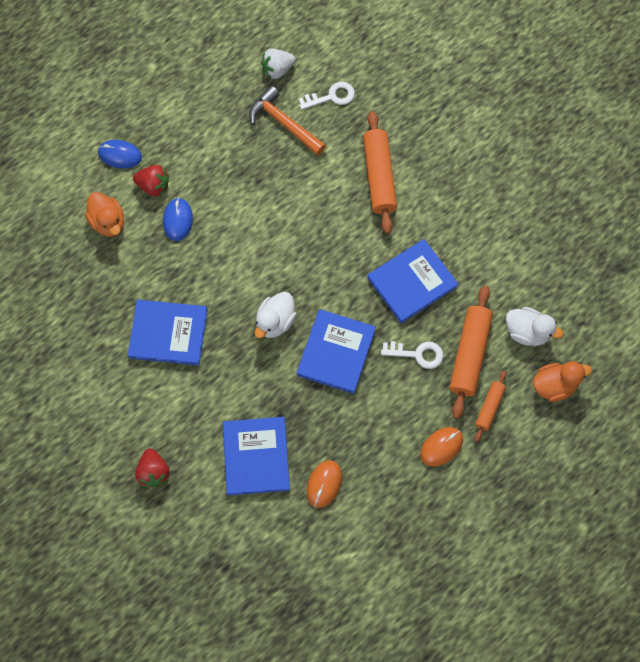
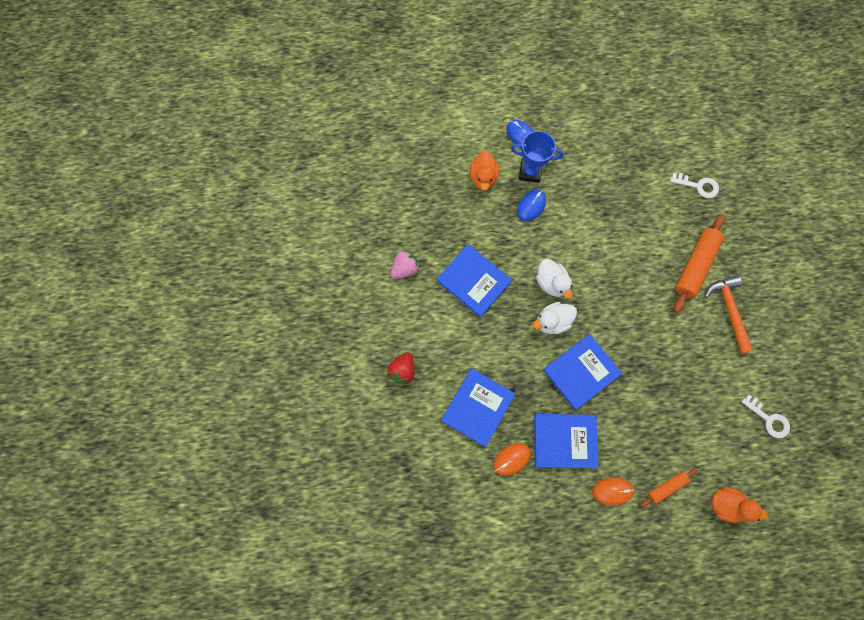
camera: 35 degrees right, 5 degrees up
(87, 368) = (405, 269): none -> pink strawberry
(153, 186) = (530, 172): red strawberry -> blue trophy
(277, 70) = (671, 143): white strawberry -> none
(284, 123) = (651, 184): orange hammer -> orange hammer (729, 310)
(412, 282) = (669, 358): blue book -> blue book (564, 441)
(417, 354) = (639, 412): white key -> white key (768, 419)
(469, 354) = (677, 438): orange rolling pin -> none
(527, 332) = (731, 451): white duck -> white duck (551, 283)

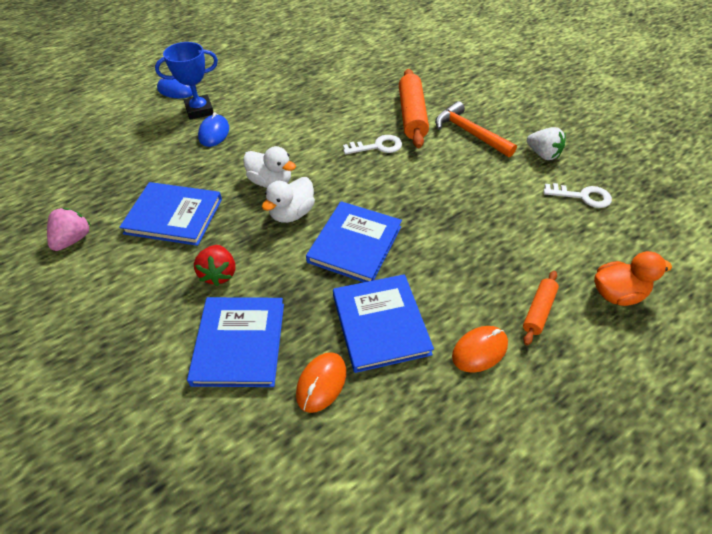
camera: 30 degrees left, 25 degrees down
(402, 370) = (105, 350): red strawberry -> red strawberry (219, 274)
(483, 177) = (147, 131): orange duck -> none
(564, 441) = (380, 324): blue book -> blue book turned 75 degrees counterclockwise
(698, 186) = (372, 67): white key -> white key (377, 146)
(770, 364) = (542, 154): none -> white strawberry

